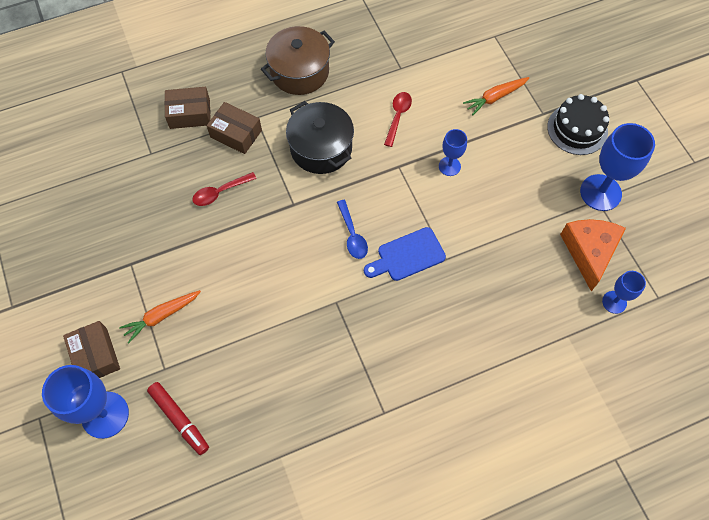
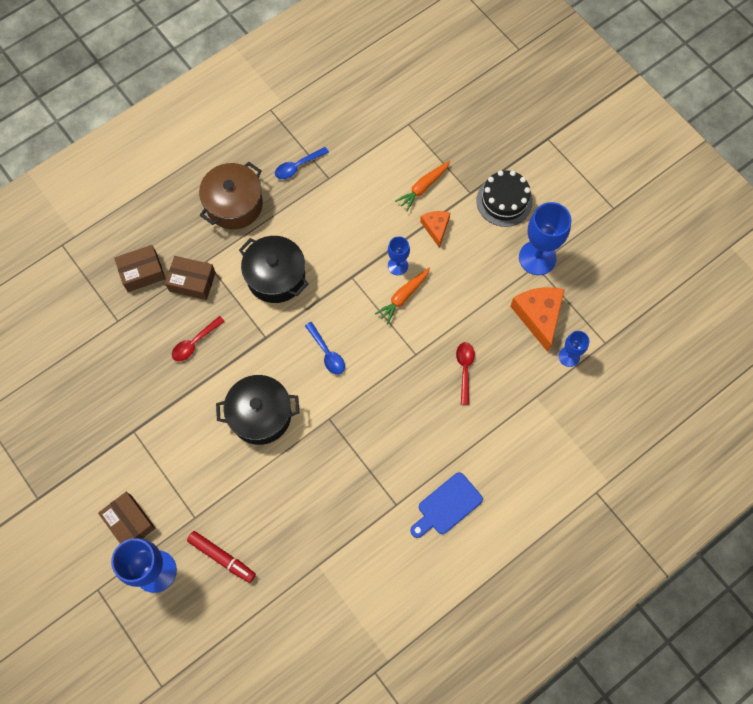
camera: 15 degrees left, 5 degrees up
(161, 316) = (177, 472): orange carrot -> orange carrot (403, 297)
(265, 280) = (260, 415): none -> black pot
(372, 51) = (298, 166): none -> blue spoon
(398, 116) = (338, 228): red spoon -> red spoon (464, 369)
(407, 256) = (381, 360): blue cutting board -> blue cutting board (447, 506)
(499, 139) = (436, 228): none -> orange cheese

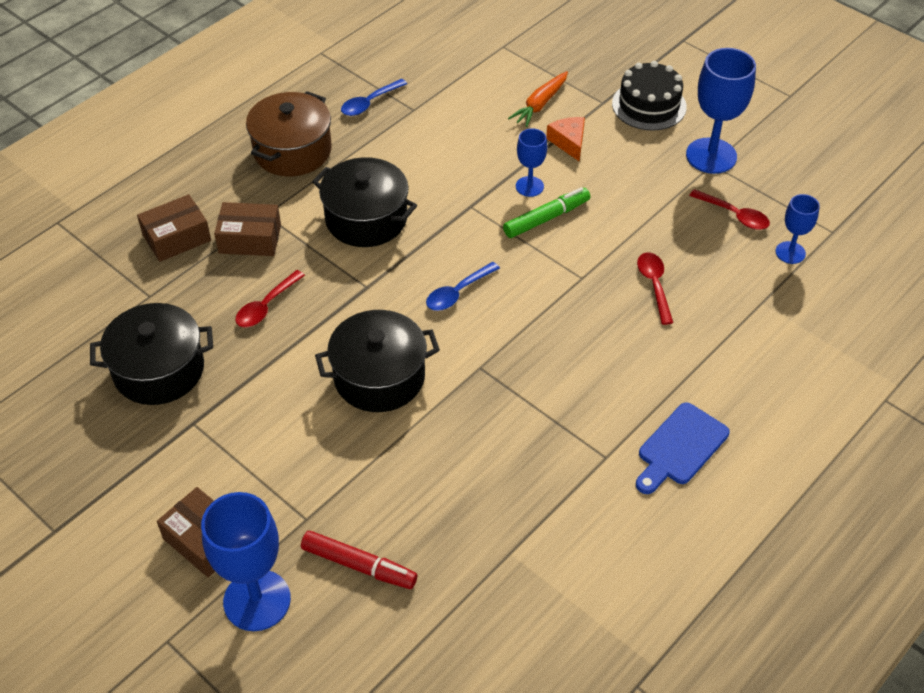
camera: 10 degrees left, 20 degrees down
(116, 384) = (159, 370): none -> black pot
(327, 353) = (458, 293): blue spoon -> blue spoon turned 90 degrees clockwise
(403, 297) = (546, 218): orange carrot -> green marker
(538, 316) = (734, 215): orange cheese -> red spoon

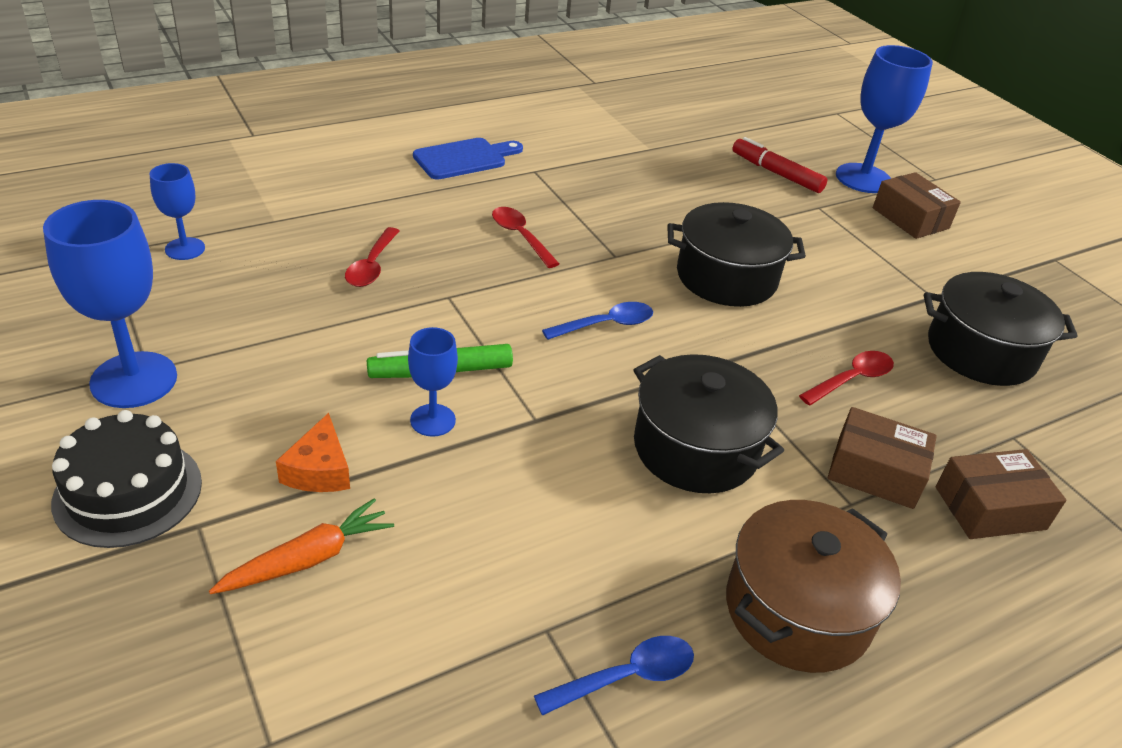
camera: 165 degrees left, 10 degrees down
(734, 215) = (198, 302): red spoon -> red spoon (520, 236)

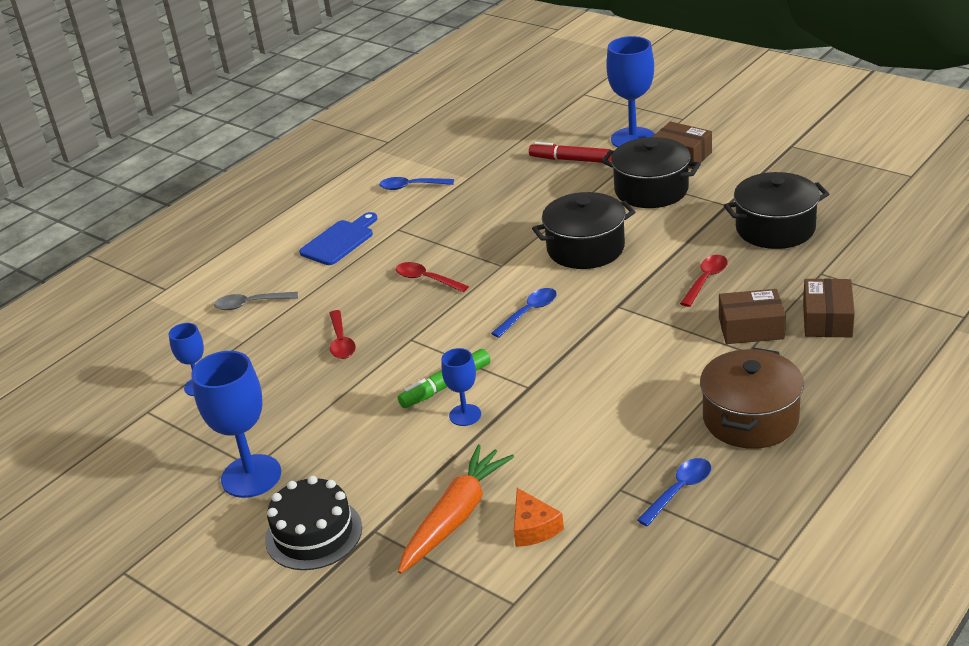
camera: 15 degrees left, 5 degrees down
(308, 558) = (456, 516): orange carrot -> orange carrot, size x1.50
(318, 185) = (250, 304): none -> grey spoon
(319, 470) = (419, 471): orange cheese -> orange cheese (533, 528)
(583, 134) = (411, 186): none -> blue spoon
(695, 448) = (637, 361): black pot -> black pot (651, 190)
(990, 508) = (827, 319): brown box -> brown box turned 45 degrees counterclockwise

